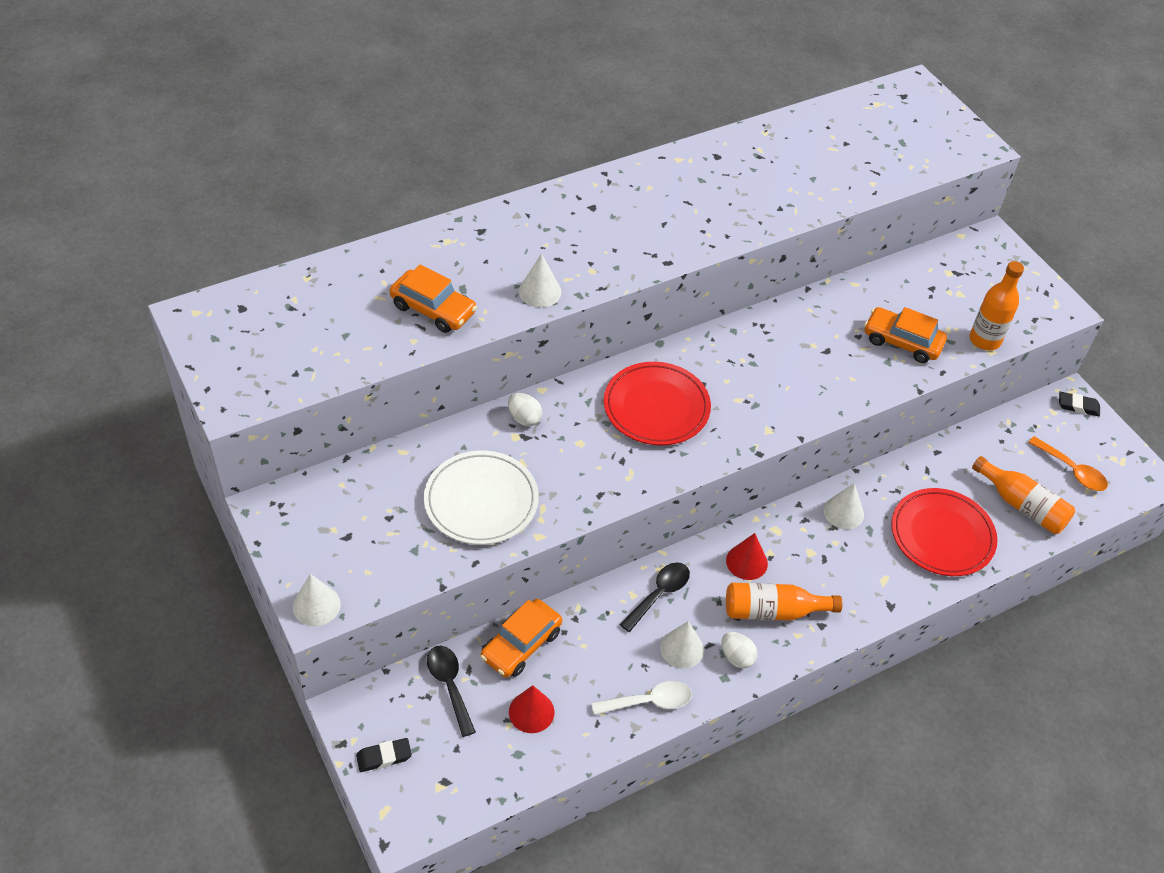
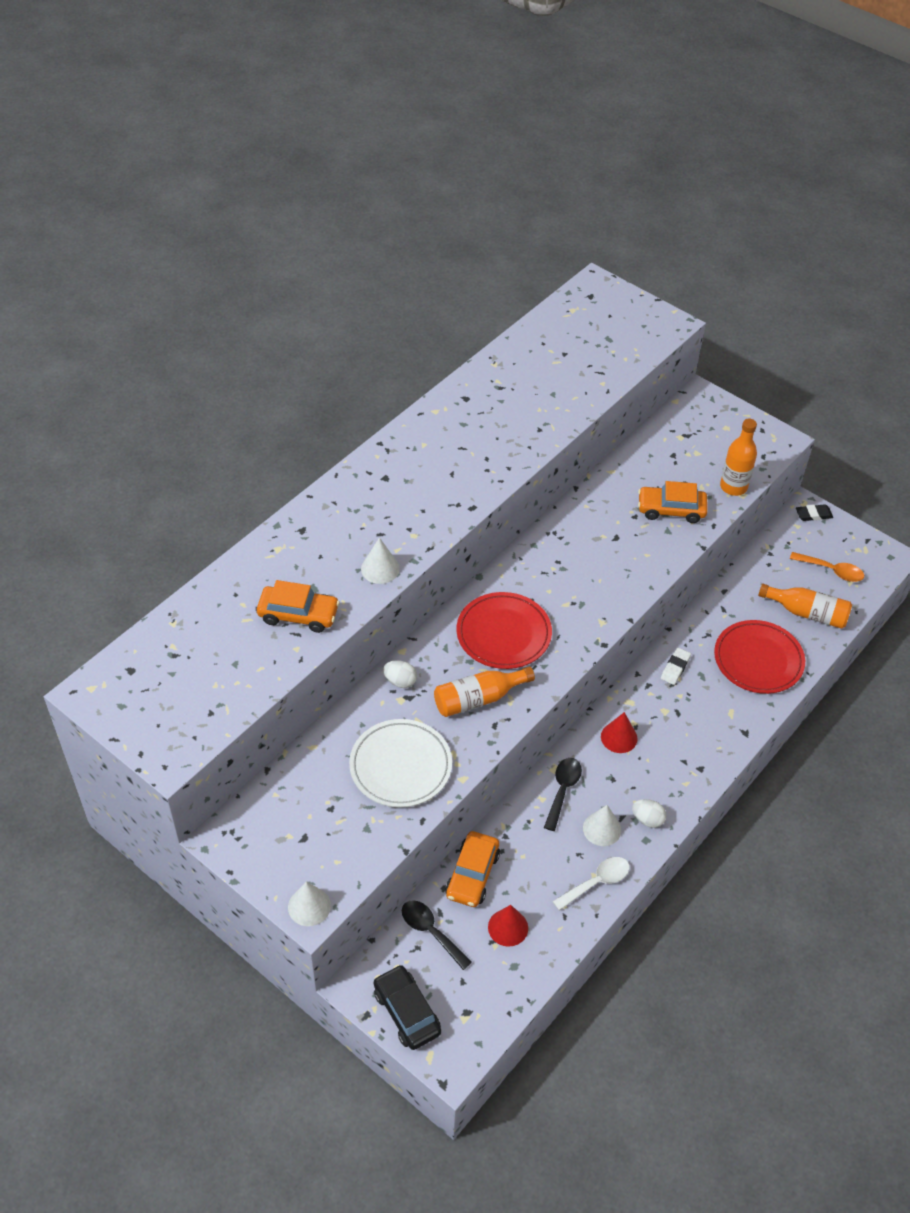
camera: 20 degrees left, 0 degrees up
(384, 757) = (407, 1012): black eraser -> black car
(773, 611) = (658, 770): orange bottle -> orange bottle (478, 699)
(843, 512) = (675, 668): white cone -> white eraser

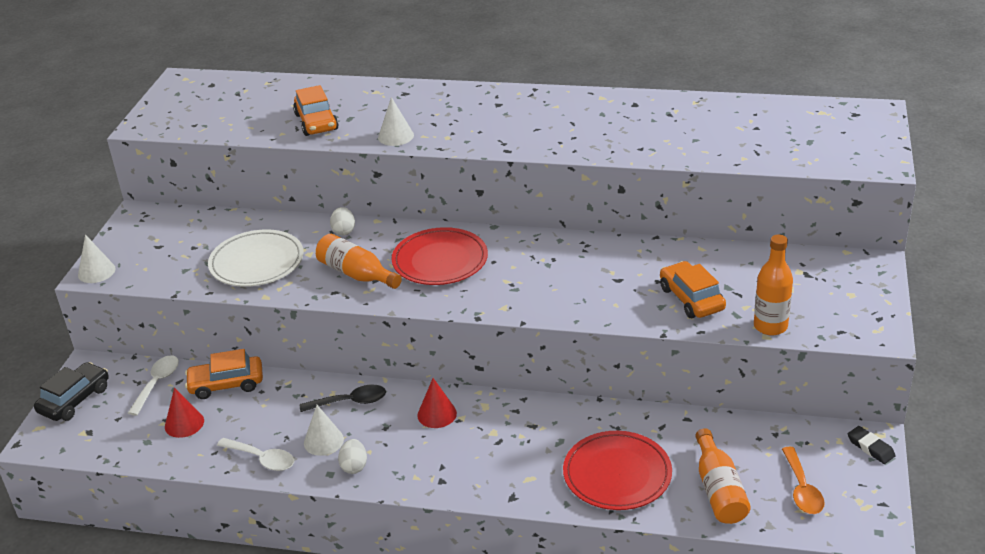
camera: 65 degrees right, 15 degrees down
(431, 931) = (157, 383): black spoon -> white spoon
(675, 668) = (553, 420): white eraser -> none

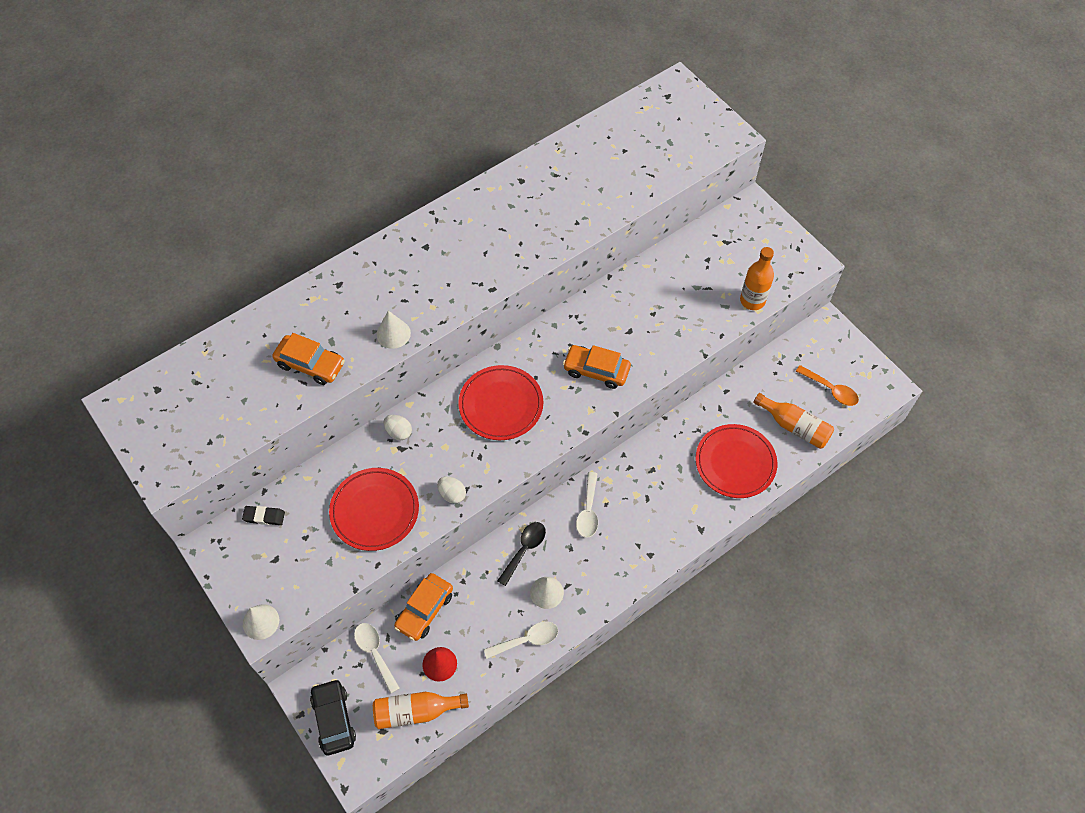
camera: 50 degrees left, 25 degrees up
(257, 263) = (375, 511): white plate -> red plate
(354, 466) = (589, 592): white egg -> white egg (452, 494)
(356, 274) = (460, 462): orange bottle -> orange bottle (416, 711)
(437, 414) = (588, 511): red cone -> white spoon
(691, 299) = (688, 313): orange car -> orange car (596, 370)
(870, 447) = (832, 332): black eraser -> black eraser (264, 517)

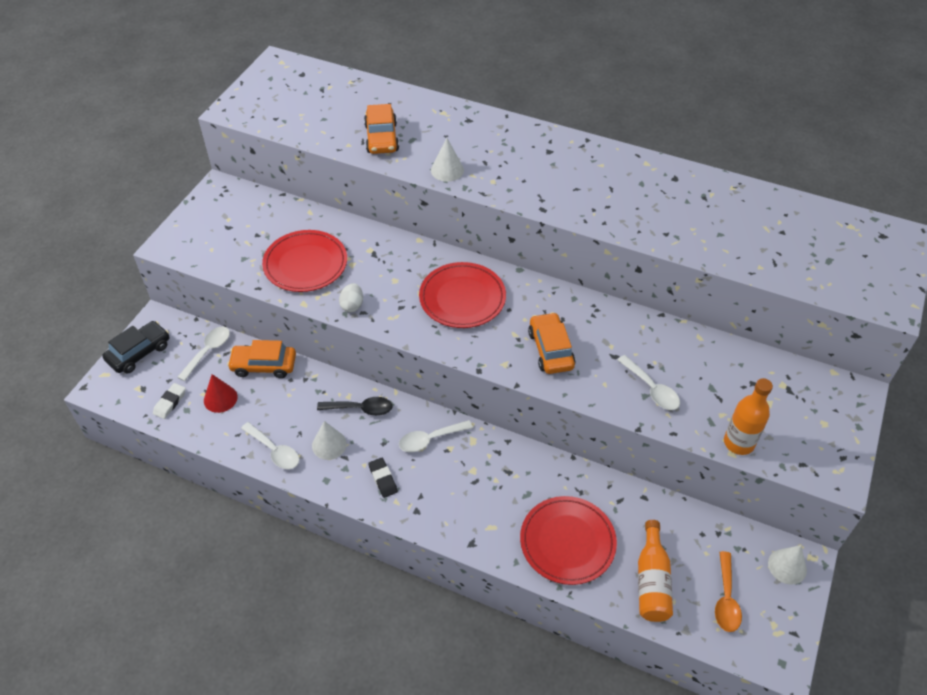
camera: 60 degrees right, 10 degrees down
(261, 622) = (171, 243): white cone -> white cone (787, 566)
(264, 517) = (260, 204): black eraser -> black eraser (383, 479)
(399, 432) = (388, 245): white egg -> none
(416, 711) = (170, 402): orange bottle -> white eraser
(675, 325) = (651, 389): none -> white spoon

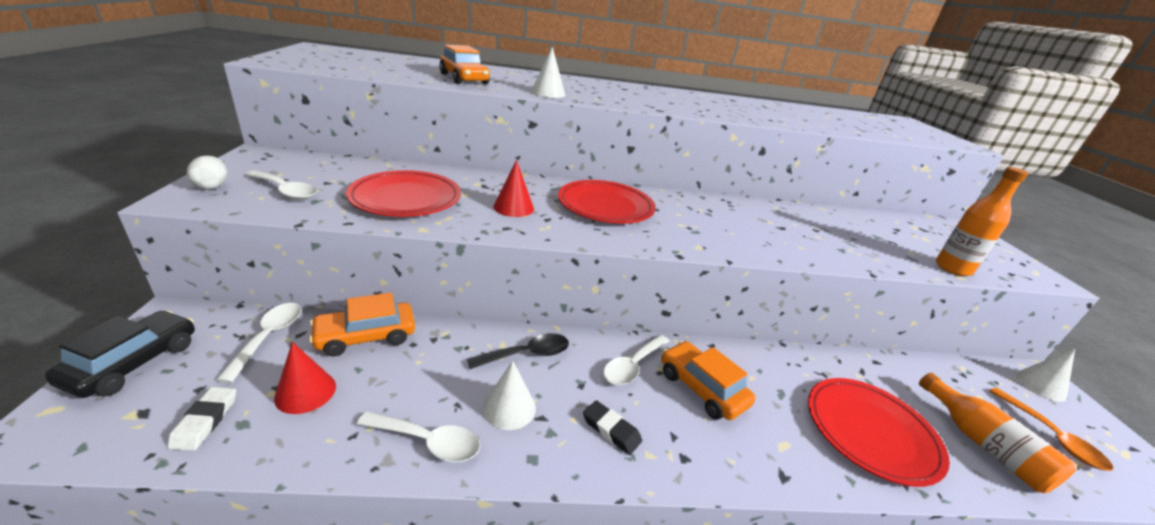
camera: 30 degrees left, 20 degrees down
(352, 305) = (488, 224): white egg -> white egg (212, 186)
(382, 288) = (513, 207): none -> red cone
(550, 350) = (726, 230): orange car -> orange car (701, 388)
(651, 389) = (840, 244): white spoon -> white spoon (285, 191)

